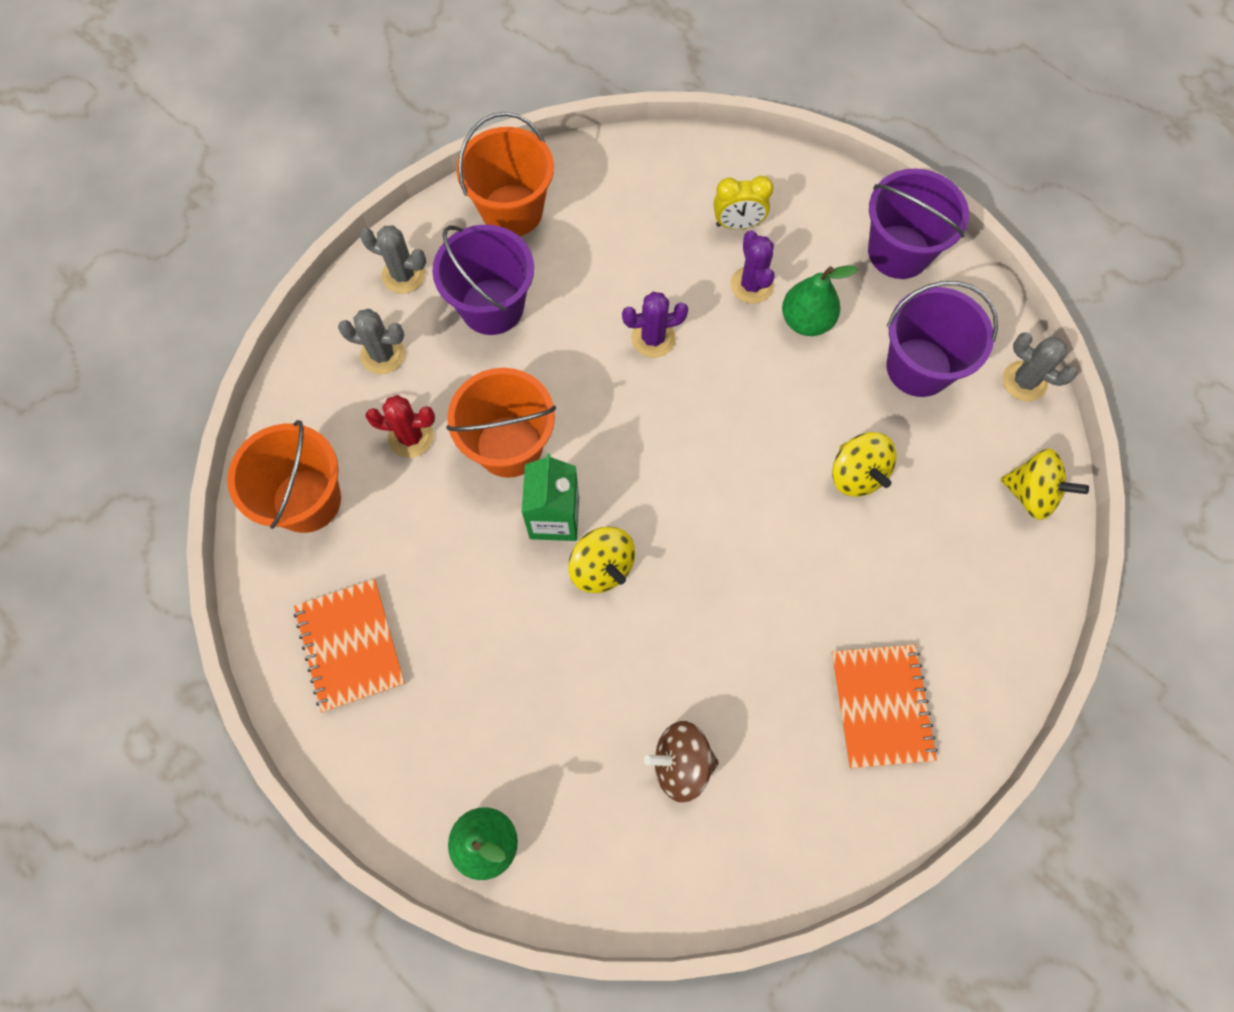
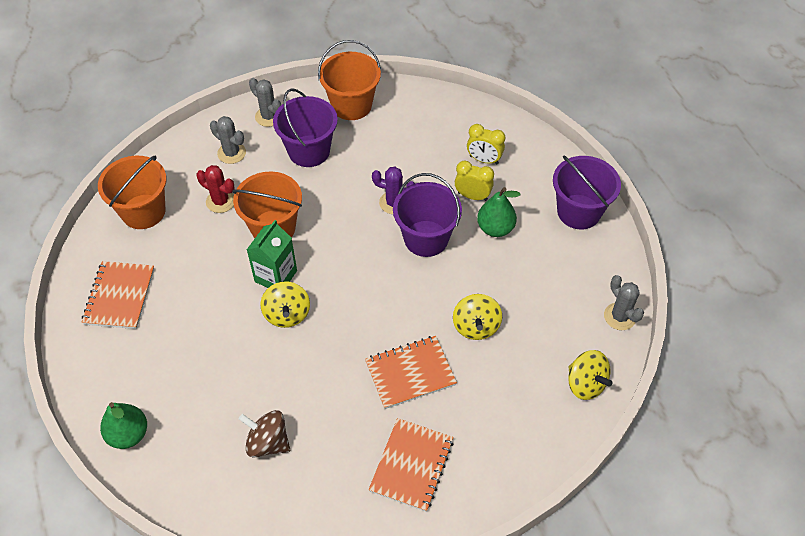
camera: 25 degrees right, 15 degrees down
(751, 285) = (472, 196): purple cactus -> yellow clock
(810, 578) = (410, 373): none -> orange notebook
(918, 367) = (553, 281): purple bucket -> purple bucket (426, 238)

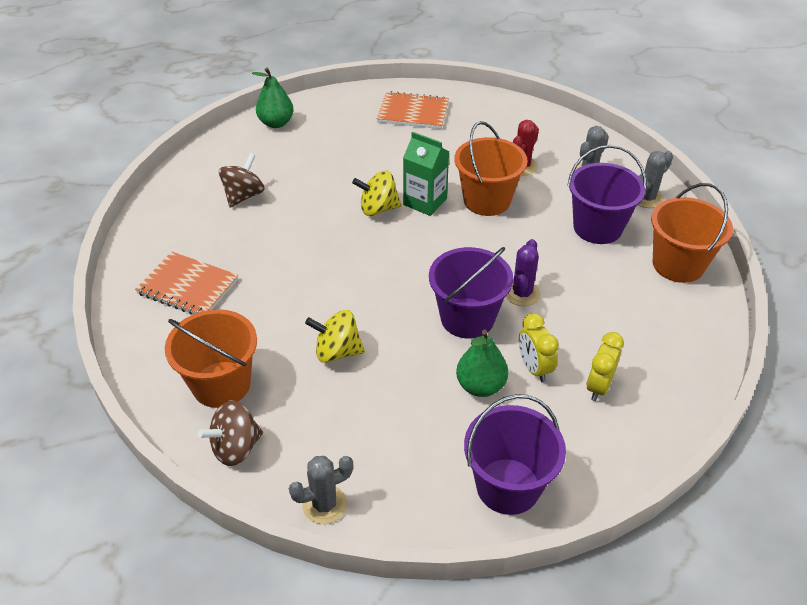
camera: 95 degrees right, 10 degrees down
(143, 211) = (508, 121): orange bucket -> orange bucket (221, 384)
(410, 373) = (290, 292): orange notebook -> none
(472, 196) = (534, 368): yellow clock -> yellow clock turned 135 degrees clockwise
(585, 384) = (236, 447): yellow spinning top -> brown spinning top

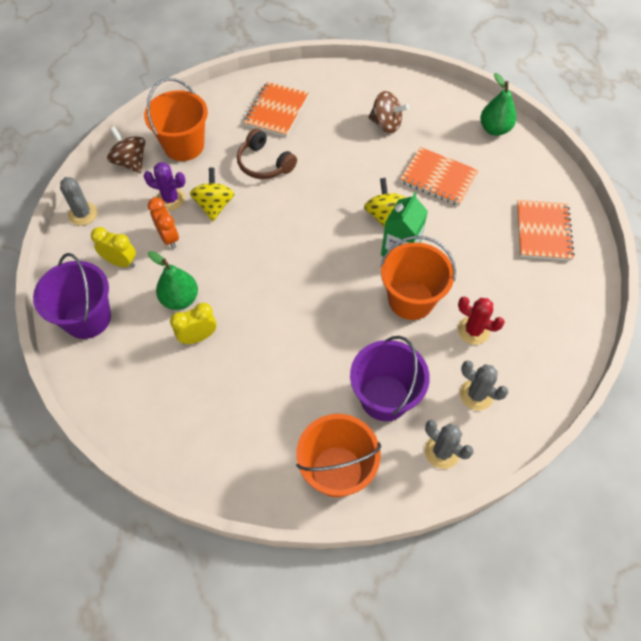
camera: 85 degrees right, 15 degrees up
(277, 302) = (264, 163): none -> brown headphones
(333, 166) = (438, 178): none -> orange notebook
(383, 399) = (169, 238): none -> orange clock
(467, 318) = (253, 288): purple bucket -> none
(522, 293) = (285, 329): purple cactus -> purple cactus (170, 199)
(598, 387) = (178, 385): yellow clock -> yellow clock (121, 262)

